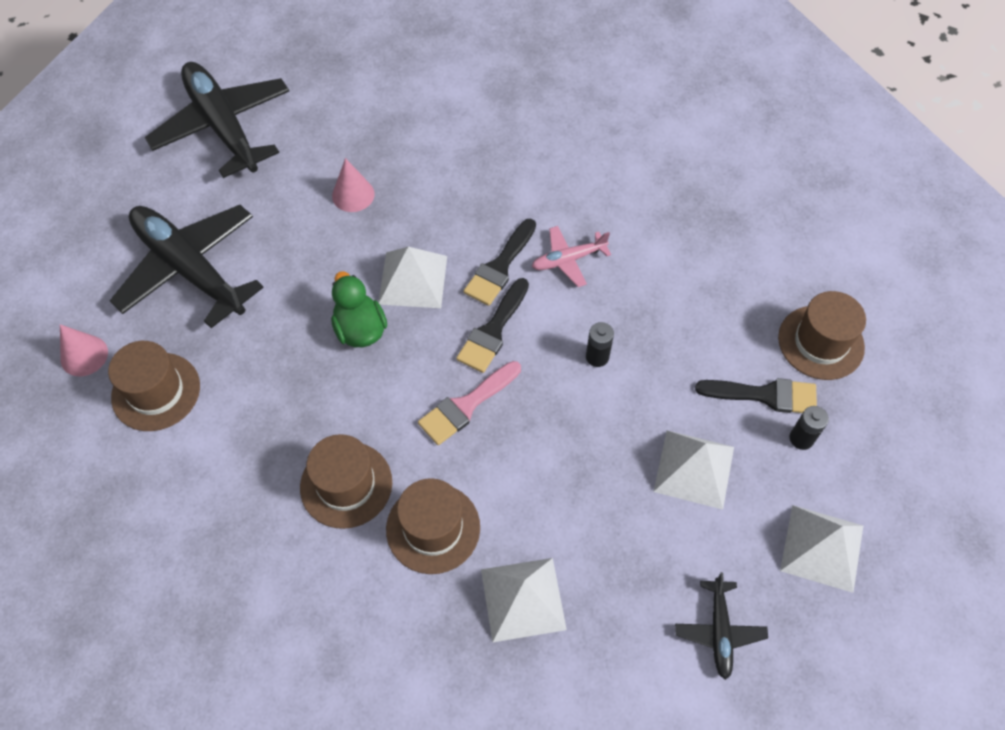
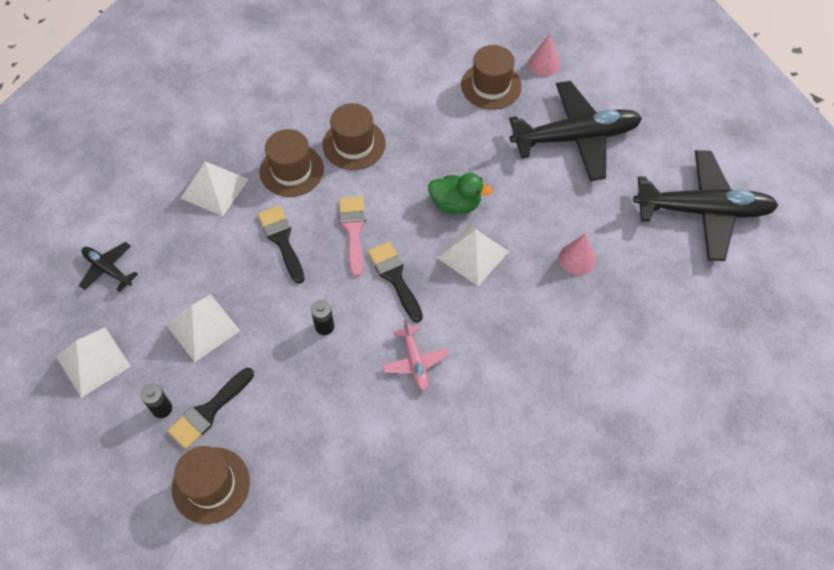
camera: 125 degrees right, 0 degrees up
(500, 267) = (443, 313): black brush -> black brush (281, 240)
(568, 260) = (415, 362): pink plane -> pink plane turned 150 degrees clockwise

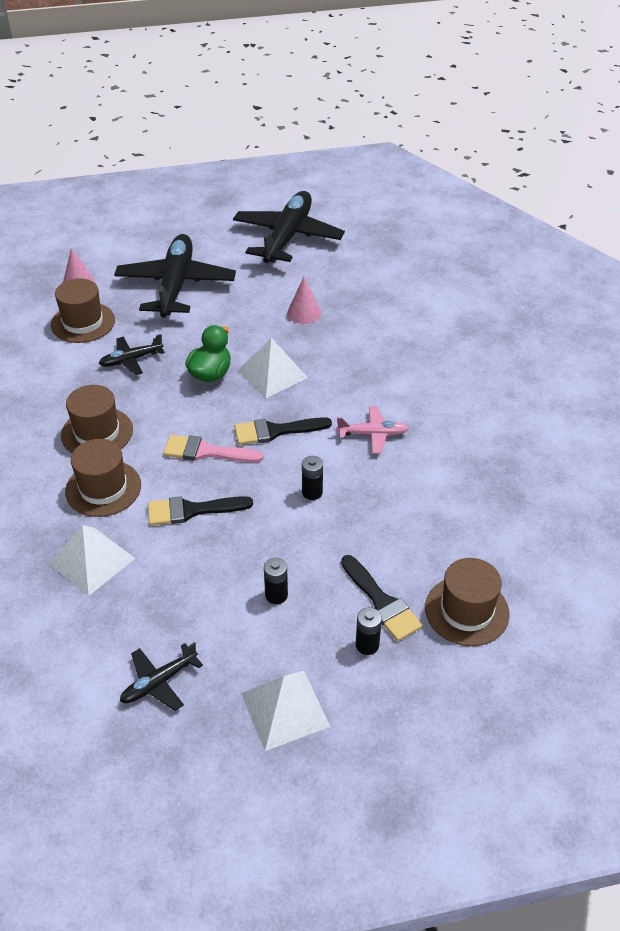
camera: 75 degrees left, 15 degrees down
(202, 327) = (276, 595): white pyramid -> black battery
(453, 138) = (131, 360): none -> black plane

